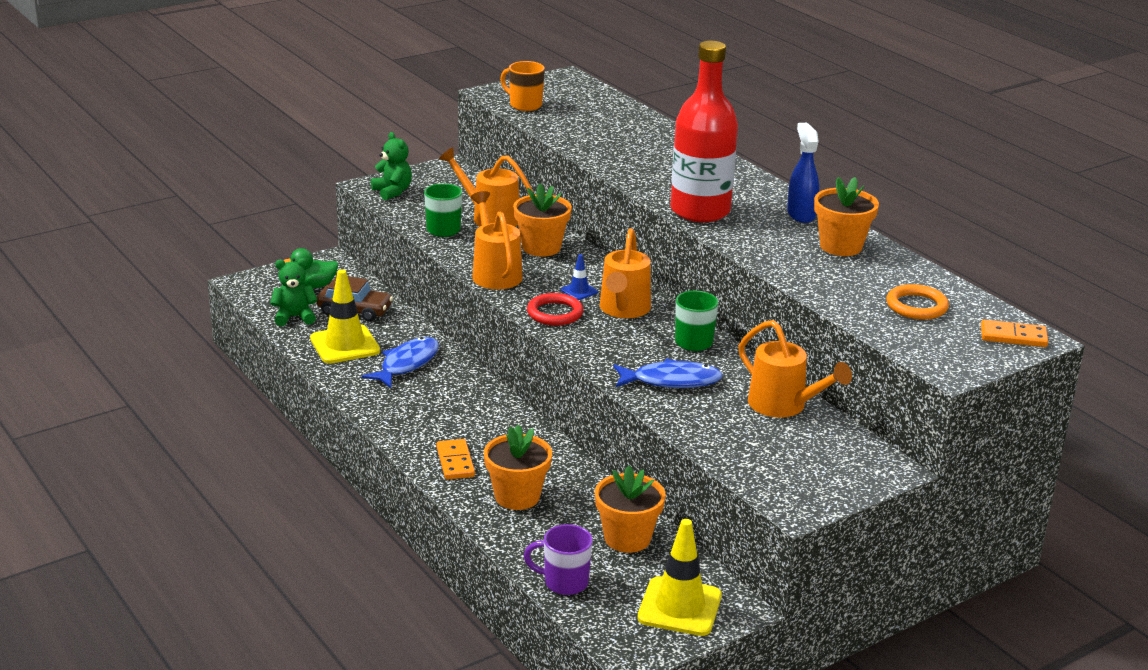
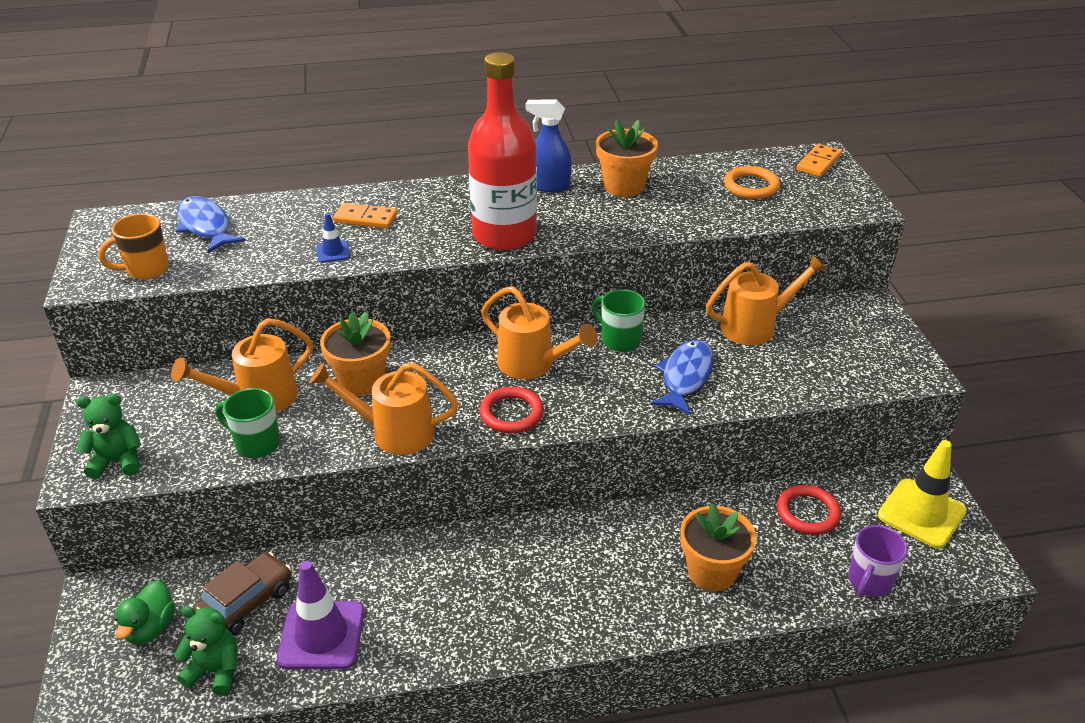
camera: 65 degrees left, 10 degrees up
(294, 317) = (215, 671): green teddy bear -> green teddy bear turned 90 degrees clockwise
(345, 345) = (321, 635): yellow traffic cone -> purple traffic cone
(407, 364) = (403, 587): blue fish -> blue fish (206, 226)
(455, 462) = (628, 603): orange domino -> orange domino (366, 218)
(579, 291) = (475, 382): blue traffic cone -> blue traffic cone (333, 252)
(627, 538) = (807, 513): orange flower pot -> red ring

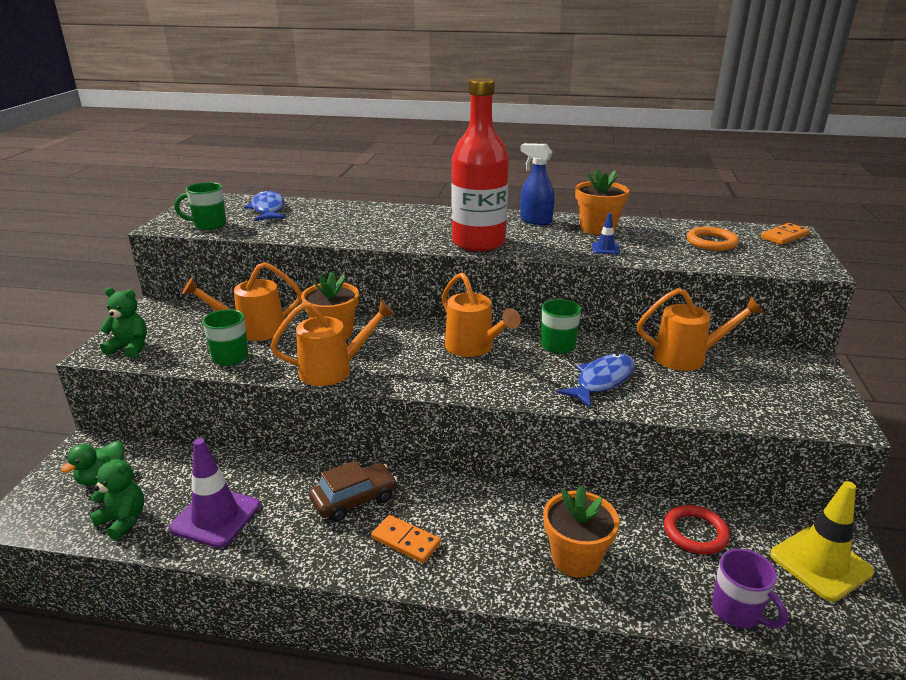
camera: 20 degrees right, 10 degrees down
(146, 270) = (209, 225): orange mug -> green mug
(246, 602) = (178, 478): brown car -> brown car (354, 500)
(333, 252) = (342, 234): blue traffic cone -> blue traffic cone (605, 248)
(366, 218) = (381, 220): orange domino -> orange domino (406, 541)
(393, 432) = (334, 370): orange watering can -> orange watering can turned 135 degrees clockwise
(511, 413) = (435, 376): red ring -> none
(869, 582) = (737, 612): purple mug -> purple mug turned 90 degrees counterclockwise

